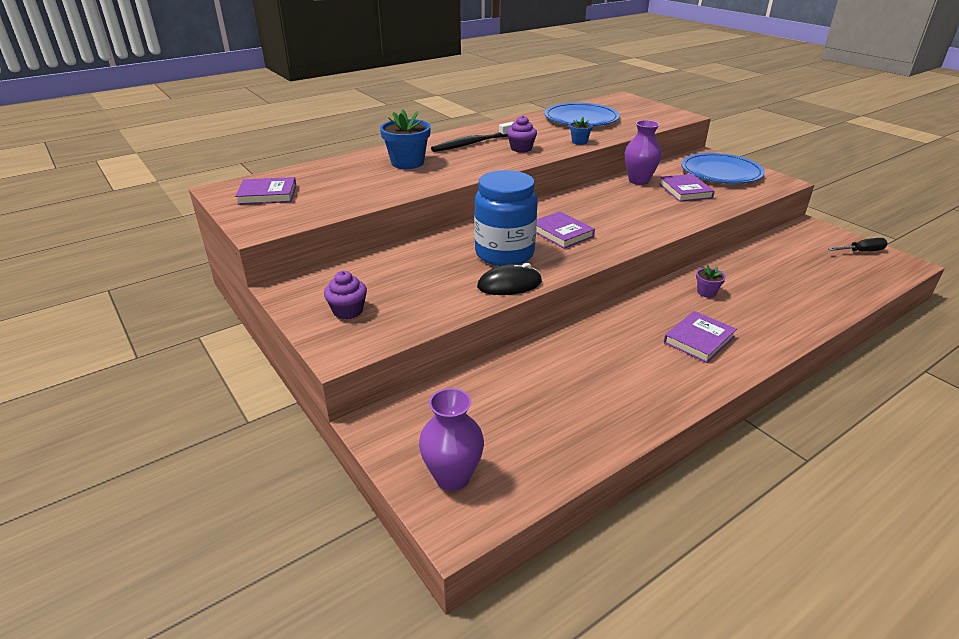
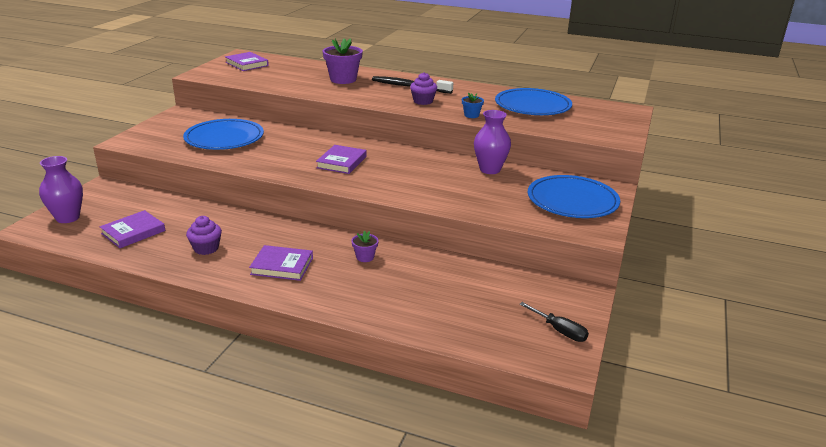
camera: 55 degrees right, 5 degrees down
(348, 311) = (169, 132): purple cupcake -> purple cupcake (206, 248)
(407, 163) = (343, 79): blue flower pot -> purple flower pot
(418, 279) = (224, 138): none -> blue plate
(504, 254) = (286, 152): blue jar -> none
(509, 284) = (242, 163): black mouse -> none
(685, 191) = (496, 192): purple book -> purple book (133, 232)

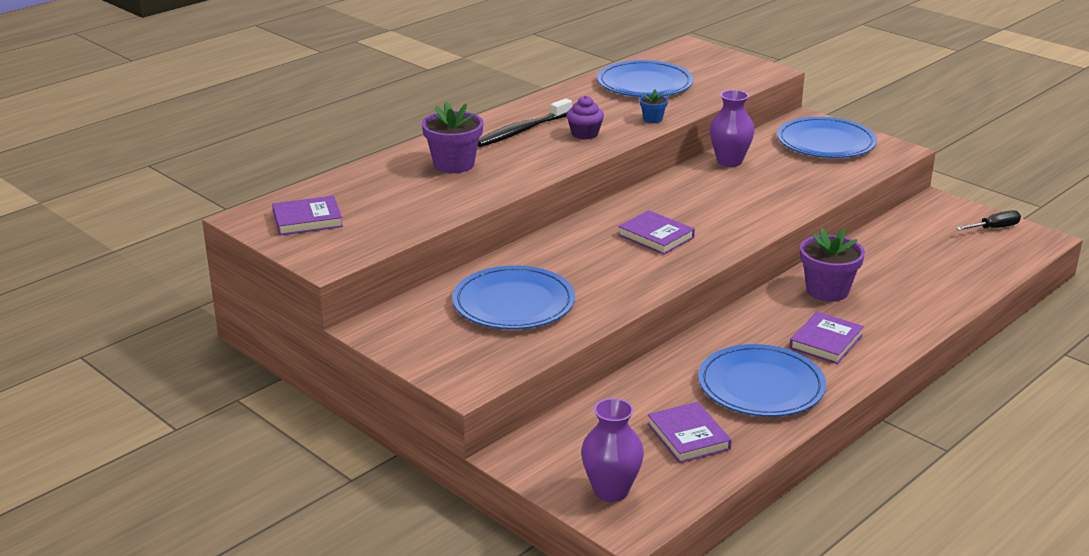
camera: 65 degrees left, 0 degrees up
(206, 248) = (761, 386): purple cupcake -> blue plate
(365, 257) = (827, 290): purple flower pot -> purple flower pot, size x1.99

